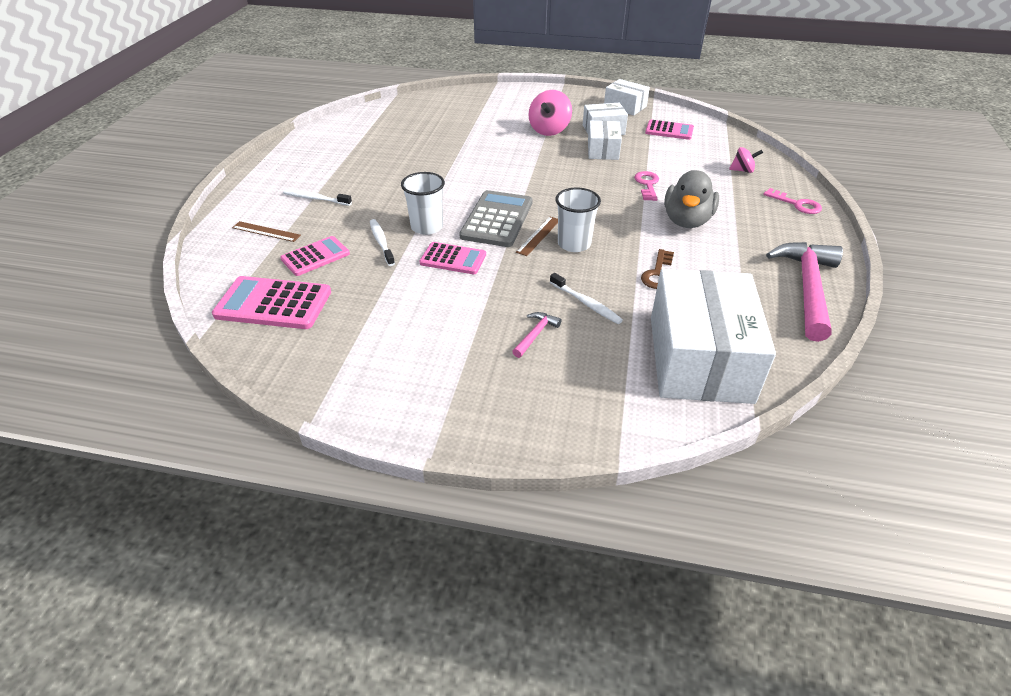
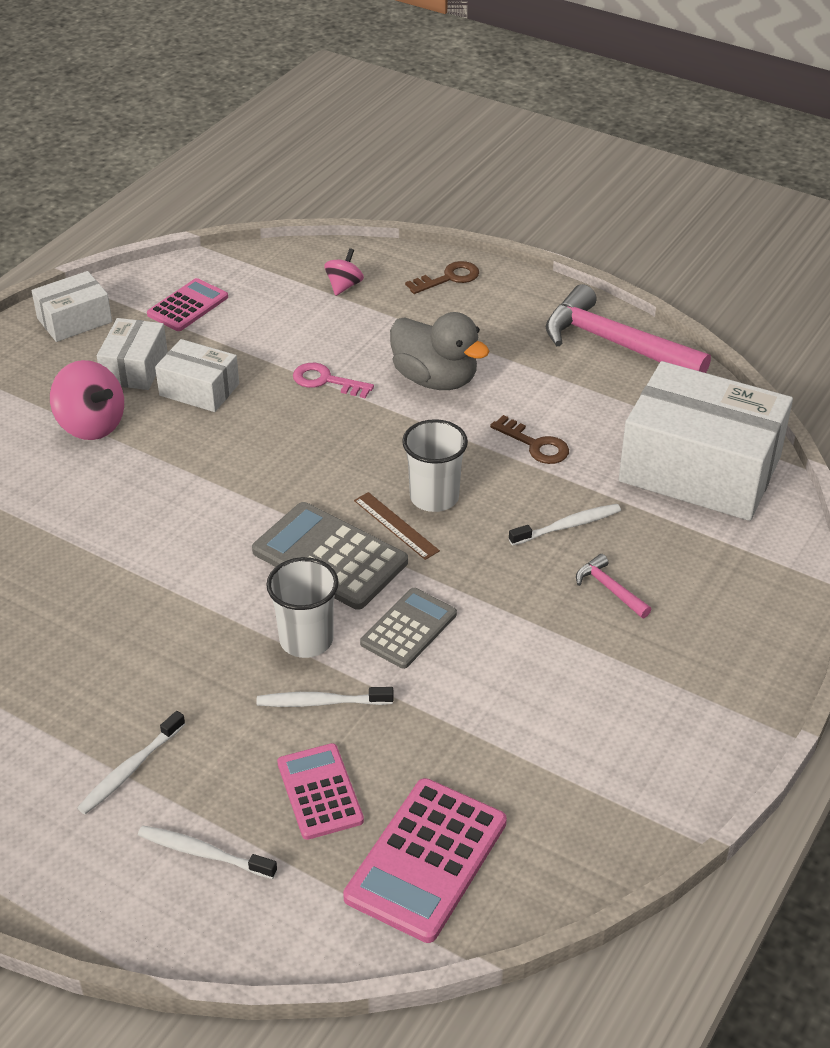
camera: 70 degrees left, 0 degrees up
(266, 231) = (204, 853): brown ruler -> white toothbrush
(453, 259) = (408, 629): pink calculator -> grey calculator
(796, 204) = (448, 278): pink key -> brown key

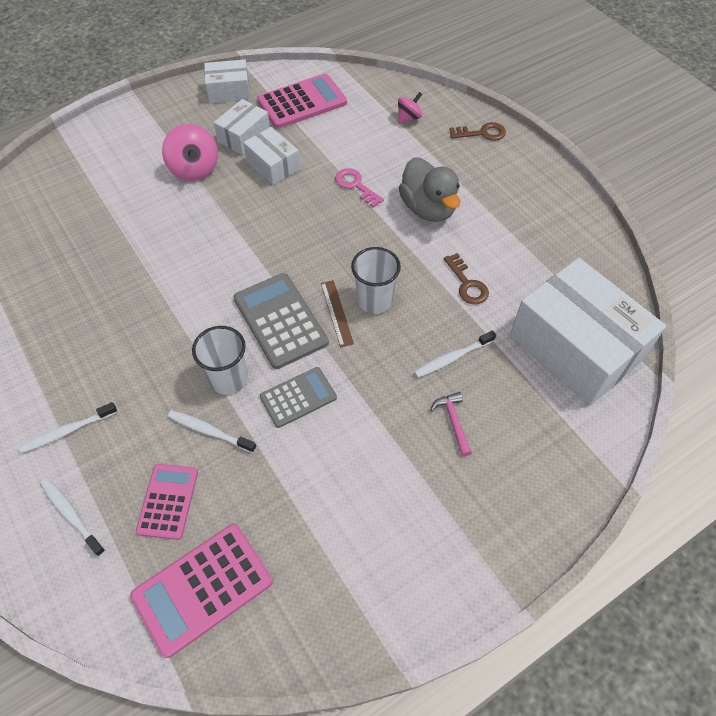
camera: 25 degrees right, 15 degrees up
(187, 306) = (302, 102): pink calculator -> pink calculator, size x1.56
(567, 526) = (452, 358): white toothbrush -> white toothbrush turned 150 degrees clockwise
(615, 344) = (570, 222): pink hammer -> none

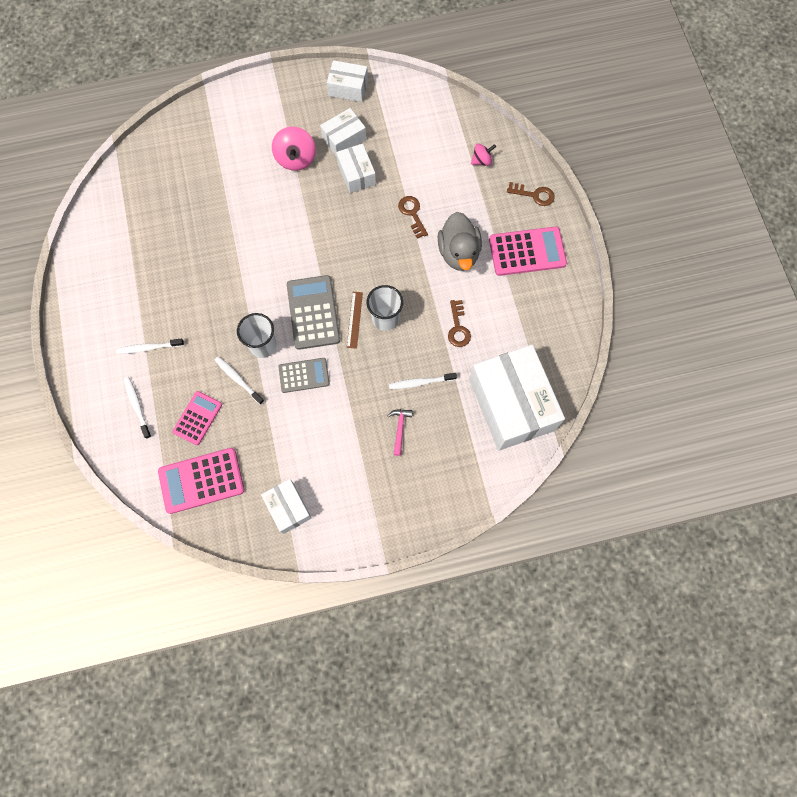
camera: 20 degrees right, 15 degrees up
(302, 102) = (402, 117): pink calculator -> pink calculator (527, 251)
(347, 581) = (288, 508): none -> white box
(356, 185) = (412, 214): pink key -> brown key

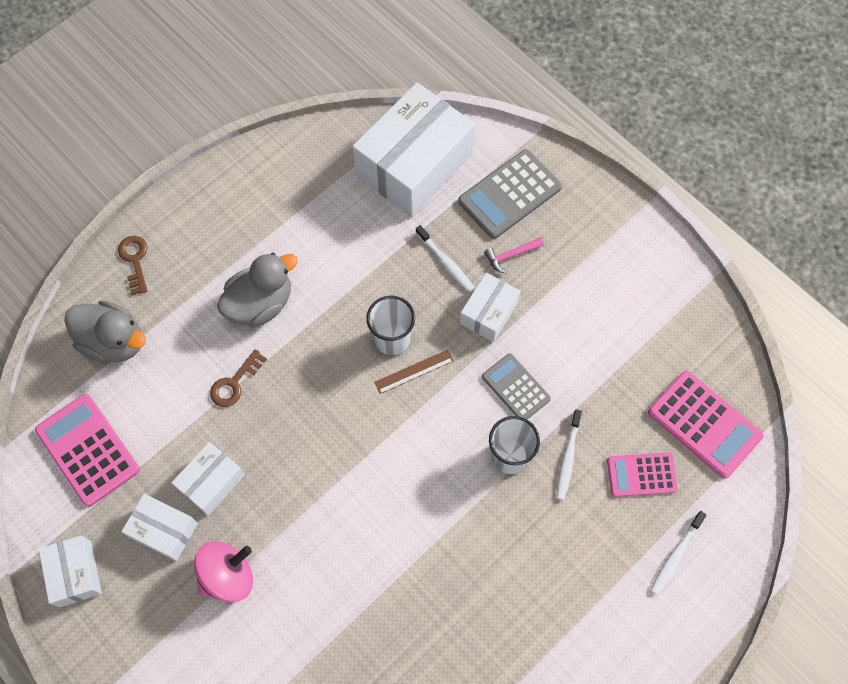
camera: 120 degrees left, 5 degrees down
(149, 348) = (599, 592): white toothbrush -> none
(288, 508) = (668, 317): white box -> white box (488, 313)
(313, 312) = (433, 423): grey calculator -> grey calculator (510, 195)
(458, 327) = (357, 257): brown key -> none
(482, 161) = (114, 342): pink spinning top -> grey duck
(527, 251) = (218, 233): pink calculator -> pink calculator (87, 450)

